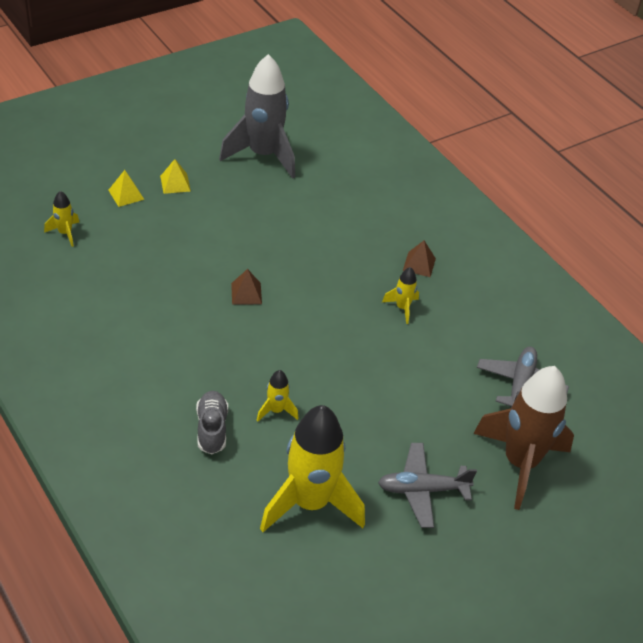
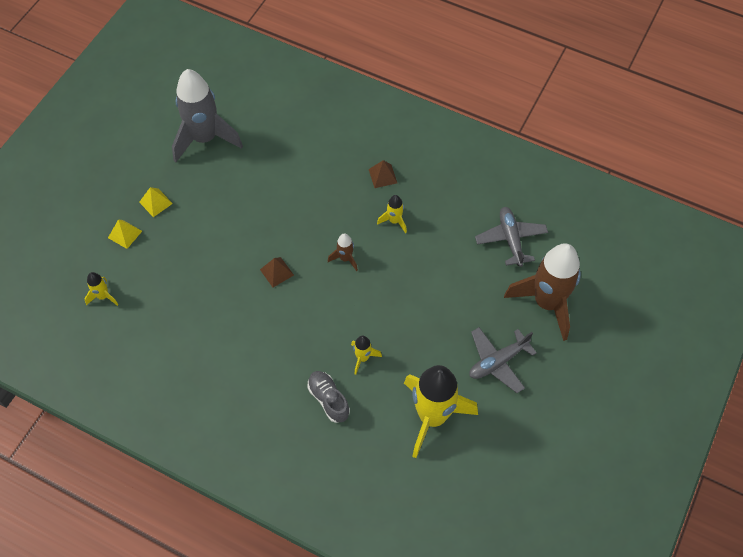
camera: 25 degrees left, 15 degrees up
(325, 315) = (345, 258): none -> brown rocket

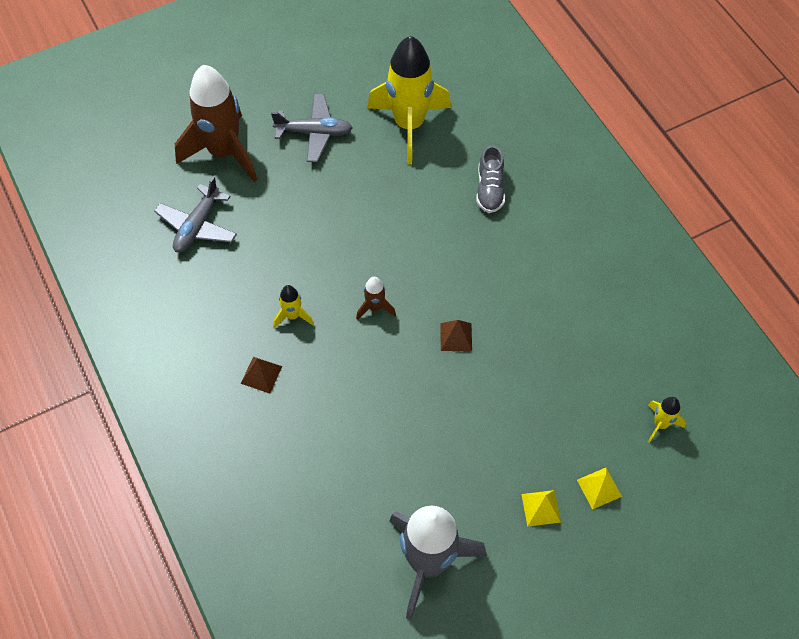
camera: 145 degrees left, 0 degrees up
(363, 358) = (432, 205): yellow rocket -> none

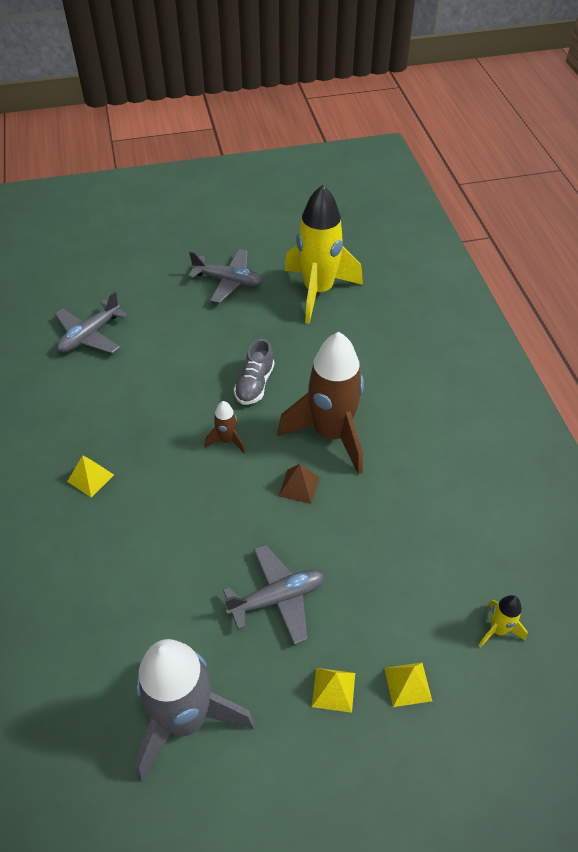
camera: 15 degrees right, 10 degrees down
(224, 152) = (140, 281): brown rocket -> brown rocket (331, 434)
(261, 374) = (91, 478): brown pyramid -> yellow pyramid
(293, 316) = (144, 431): yellow rocket -> none
(470, 444) = (277, 598): none -> grey plane
(490, 189) = (378, 359): grey shoe -> grey shoe (255, 384)

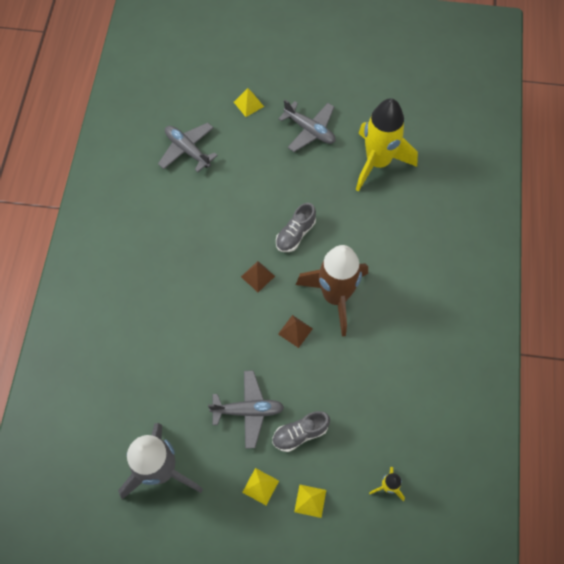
camera: 20 degrees right, 15 degrees up
(90, 335) = (187, 150): grey plane -> grey plane turned 75 degrees clockwise
(91, 478) = (153, 275): yellow pyramid -> yellow pyramid (248, 104)
(227, 441) = (257, 276): brown rocket -> brown pyramid
(357, 603) = (300, 433): none -> grey shoe

